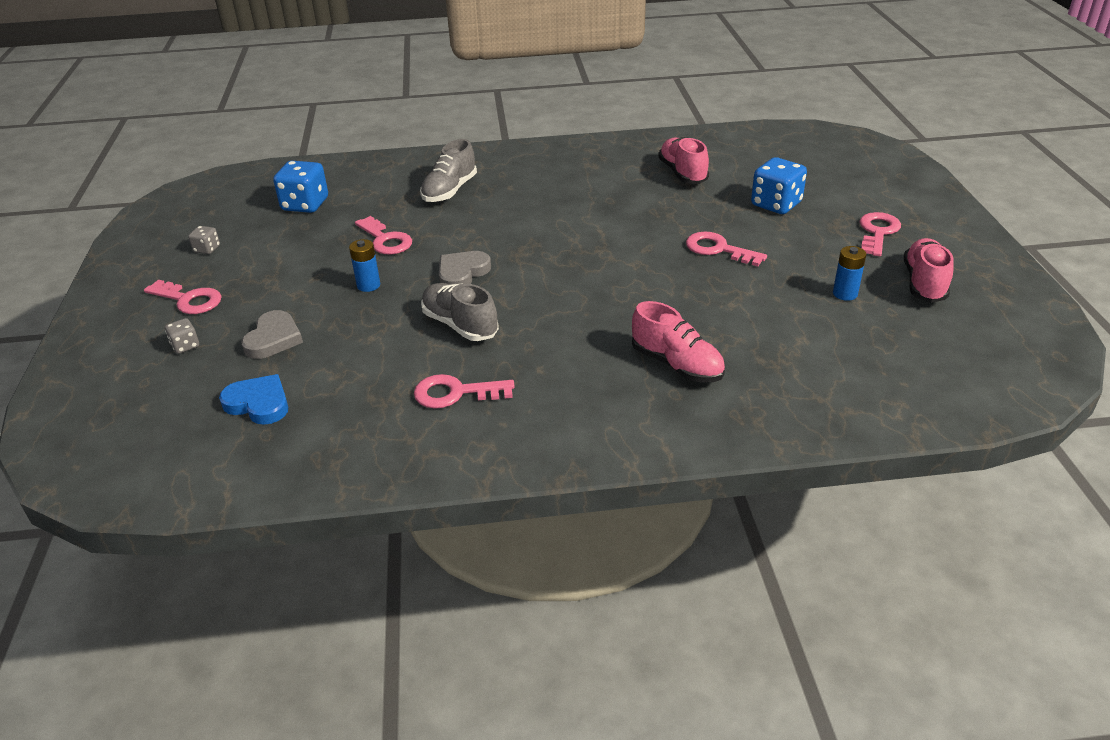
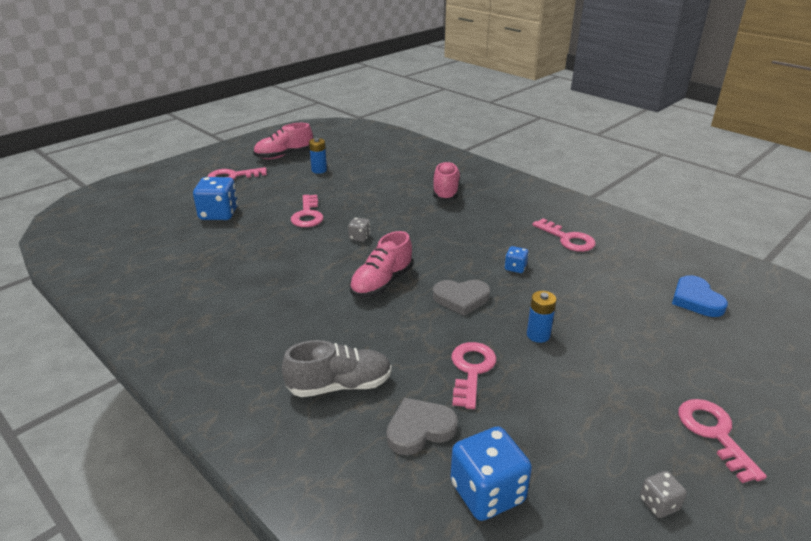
camera: 130 degrees left, 5 degrees down
(185, 346) = (736, 380): grey dice -> grey dice (359, 237)
(273, 339) = (654, 339): grey heart -> grey heart (419, 429)
(460, 325) = (515, 268): grey shoe -> blue dice
(682, 173) = (189, 265): pink shoe -> pink shoe (382, 283)

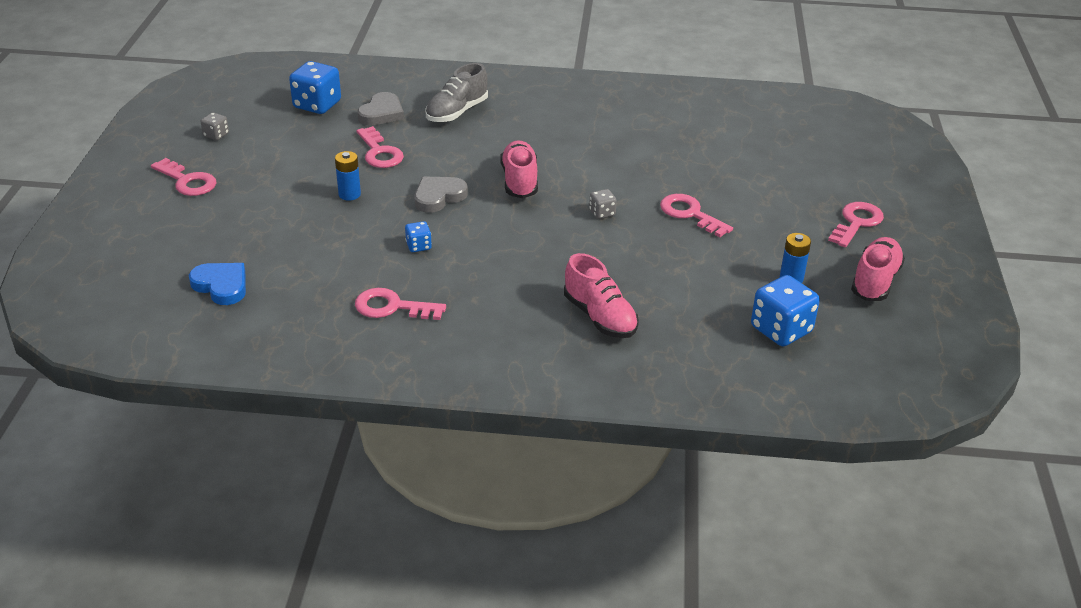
camera: 140 degrees right, 5 degrees up
(219, 214) = (769, 177): blue dice -> blue dice (781, 330)

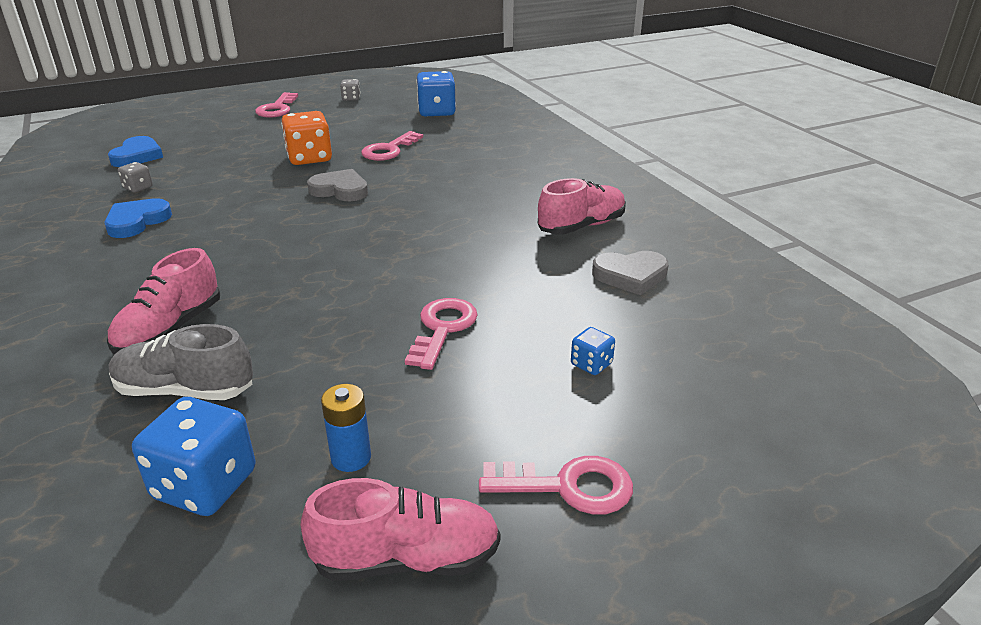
camera: 60 degrees right, 5 degrees down
(349, 194) = (309, 158): blue battery -> orange dice
(381, 113) = (454, 134): grey heart -> grey heart (630, 275)
(392, 307) = (137, 221): pink key -> blue heart
(418, 246) = (247, 205): blue dice -> blue dice (591, 364)
(457, 112) = (497, 158): grey shoe -> grey shoe (185, 390)
(519, 181) = (406, 216): pink shoe -> pink shoe (581, 226)
(602, 213) = (389, 273): grey dice -> grey dice (138, 188)

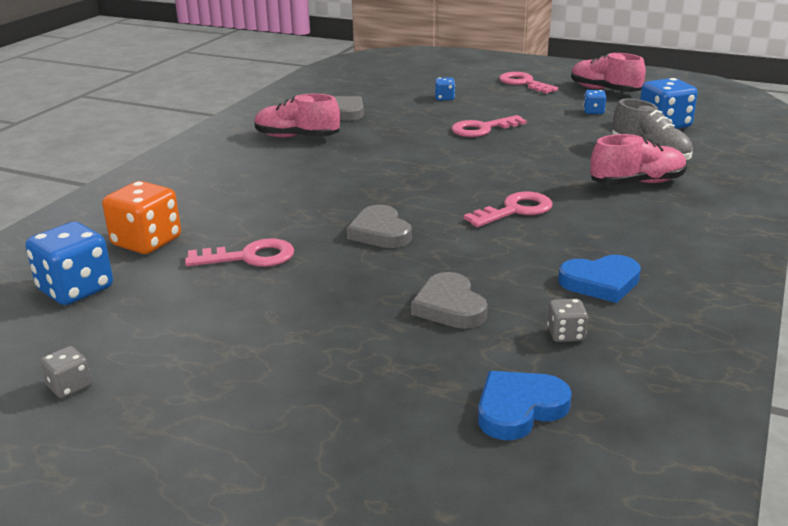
camera: 130 degrees left, 5 degrees down
(226, 174) = (450, 306): none -> grey heart
(277, 109) = (194, 426): pink key -> pink key (515, 210)
(309, 158) = (336, 286): orange dice -> orange dice (147, 242)
(351, 458) = (593, 112): blue battery -> blue dice

